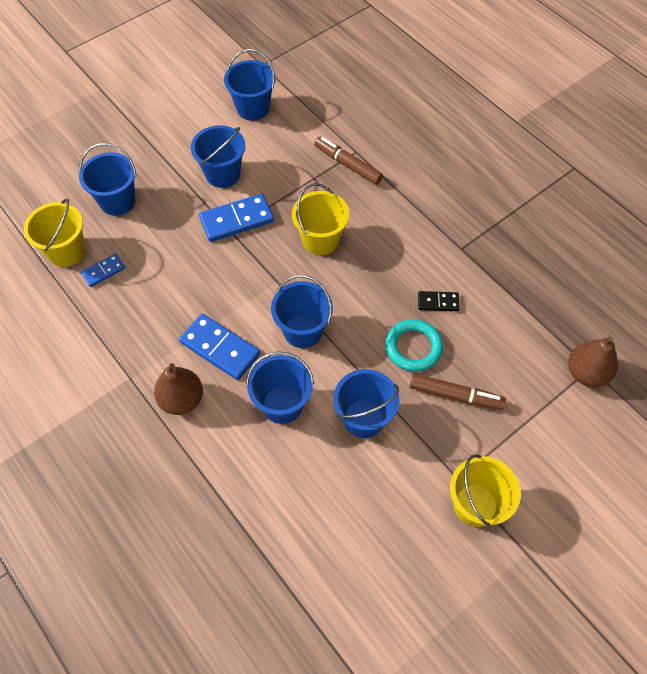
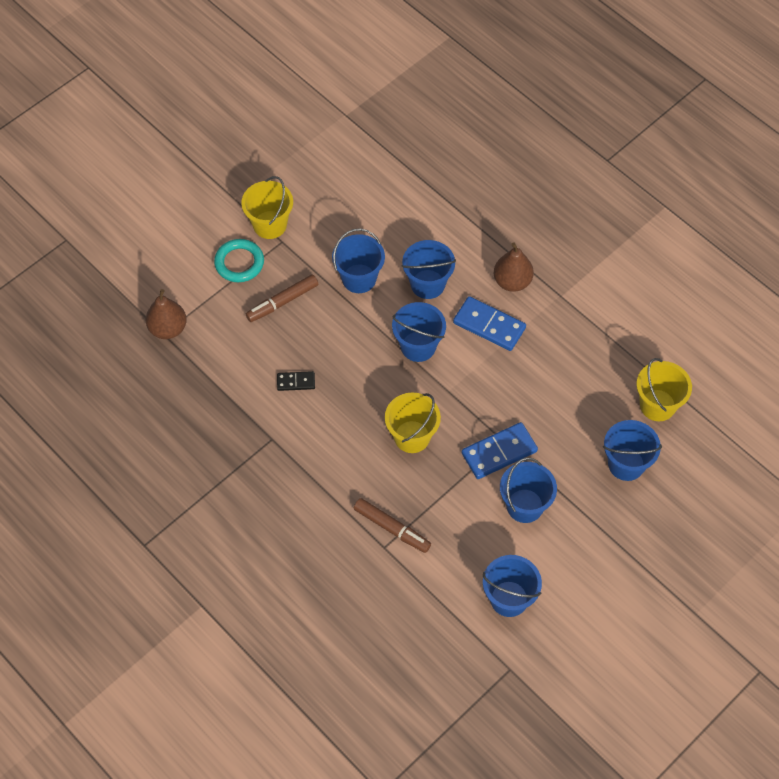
camera: 175 degrees right, 0 degrees up
(103, 271) = (615, 388): blue domino -> none
(413, 347) = (318, 339): turquoise ring -> turquoise ring (239, 263)
(455, 395) = (282, 302): brown marker -> brown marker turned 45 degrees counterclockwise

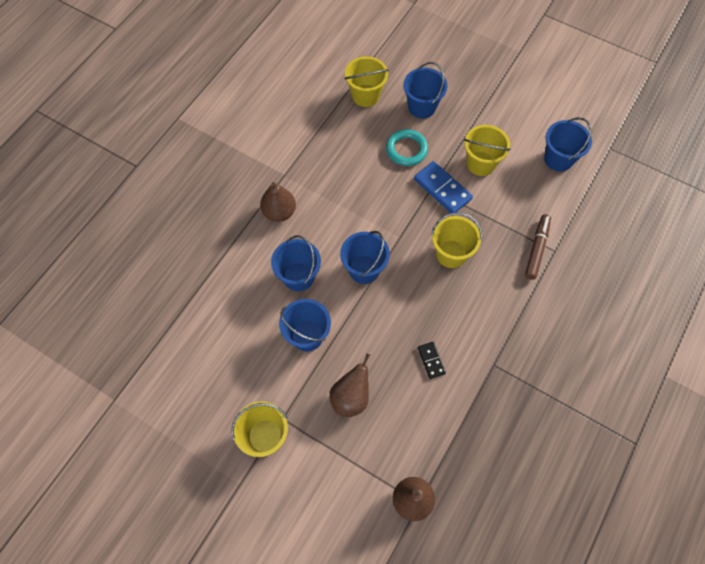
camera: 105 degrees left, 5 degrees up
(239, 263) = (317, 453): turquoise ring -> turquoise ring (406, 149)
(282, 302) = (351, 397): brown marker -> brown pear
(489, 325) = (328, 220): blue domino -> none
(524, 506) = (480, 163): blue bucket -> yellow bucket

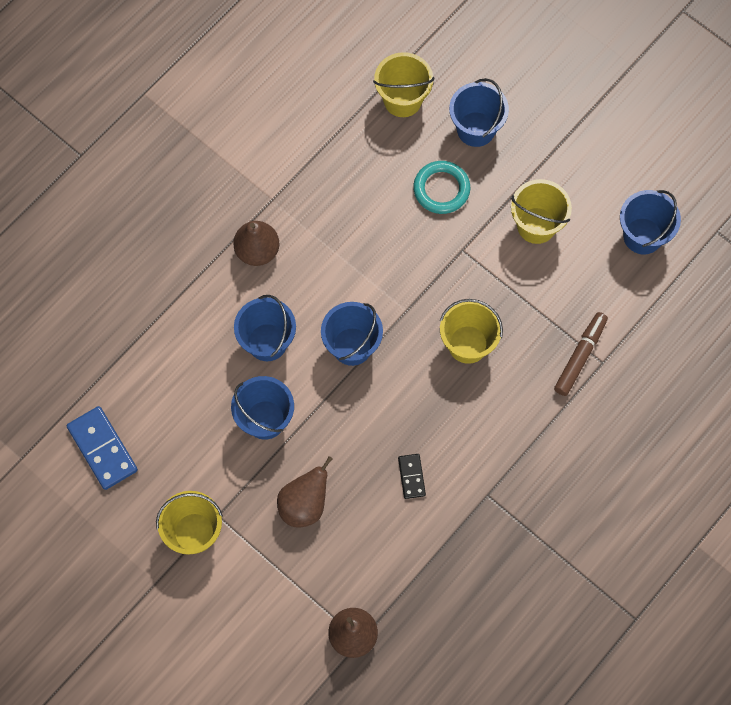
camera: 10 degrees right, 5 degrees up
(442, 189) = (476, 254): blue domino -> blue domino (102, 449)

